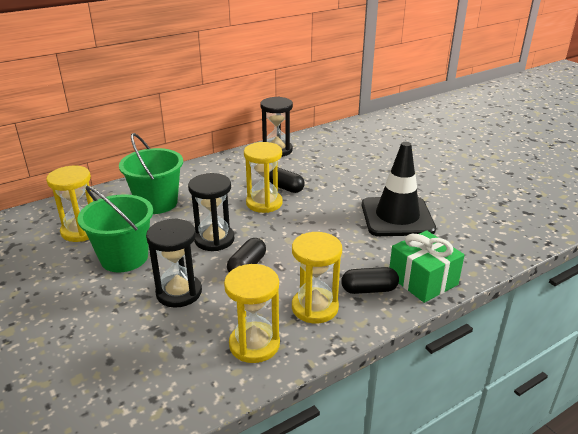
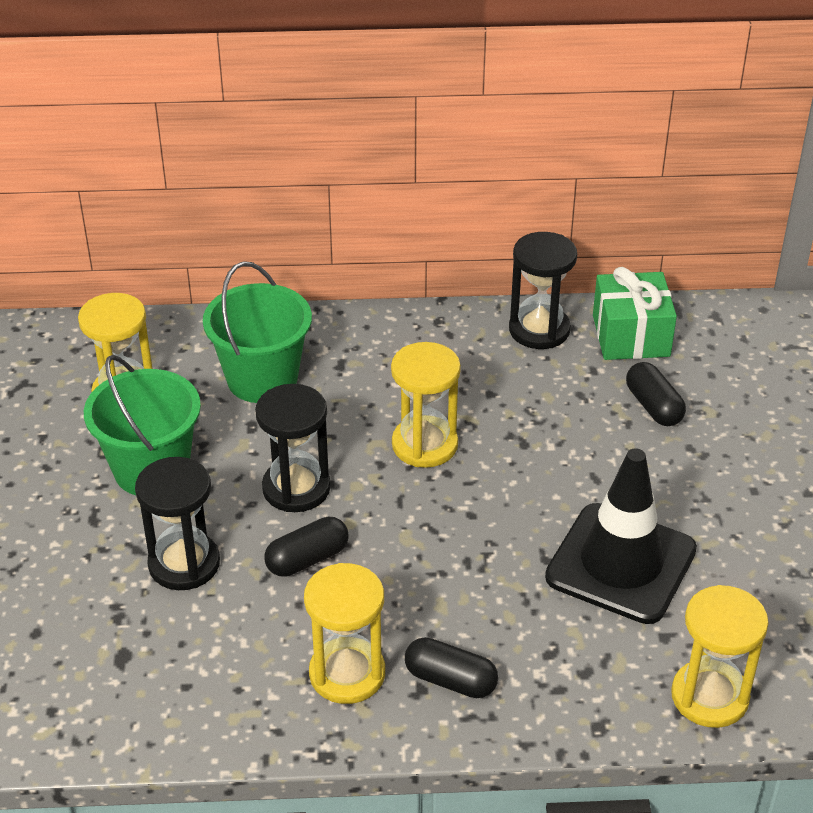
camera: 30 degrees right, 10 degrees up
(254, 344) = (222, 693): yellow hourglass -> yellow hourglass (709, 696)
(284, 187) = (483, 423): black capsule -> black capsule (653, 406)
(423, 280) = (548, 701): green gift -> green gift (631, 336)

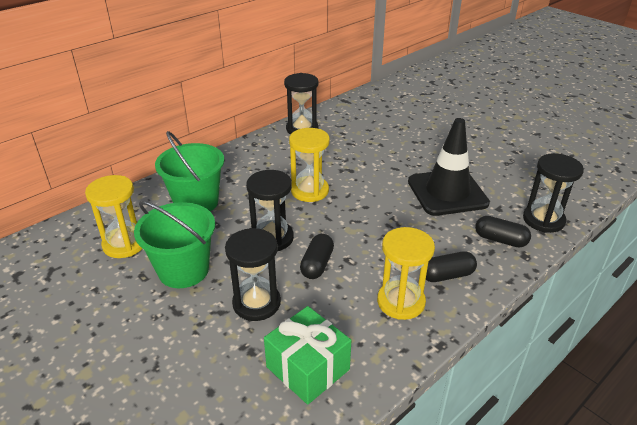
camera: 40 degrees left, 5 degrees down
(631, 336) = (341, 116): green gift -> green gift (308, 368)
(653, 406) = (382, 134): black capsule -> black capsule (500, 240)
(709, 696) = (543, 220): yellow hourglass -> black hourglass

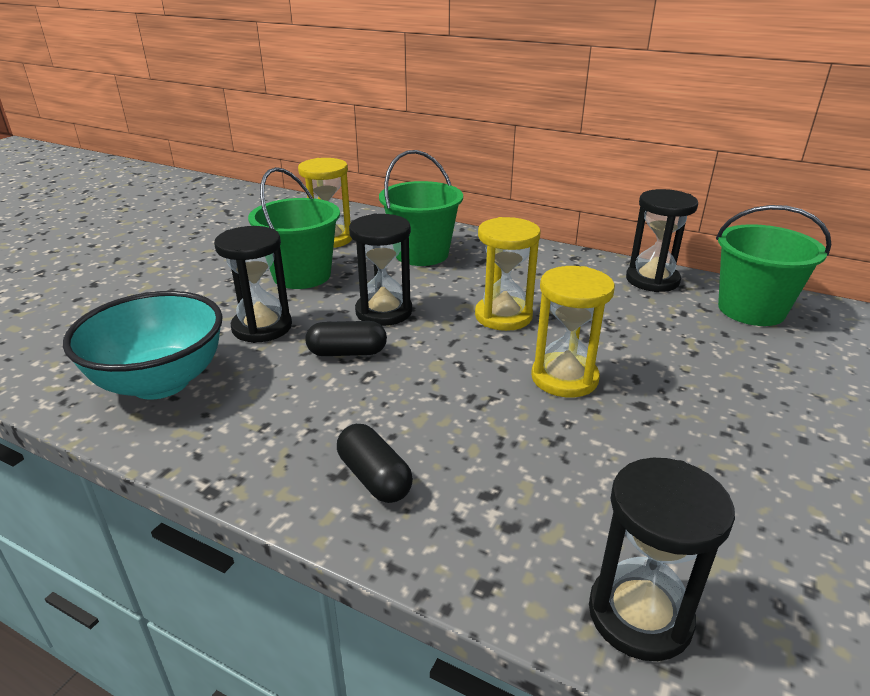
camera: 70 degrees right, 5 degrees down
(308, 368) = (160, 382): green gift -> turquoise bowl
(351, 114) = (751, 310): none -> green bucket
(401, 302) = (295, 437): yellow hourglass -> yellow hourglass (564, 378)
(447, 192) = (616, 448): black traffic cone -> none
(500, 240) = (514, 541): black capsule -> none

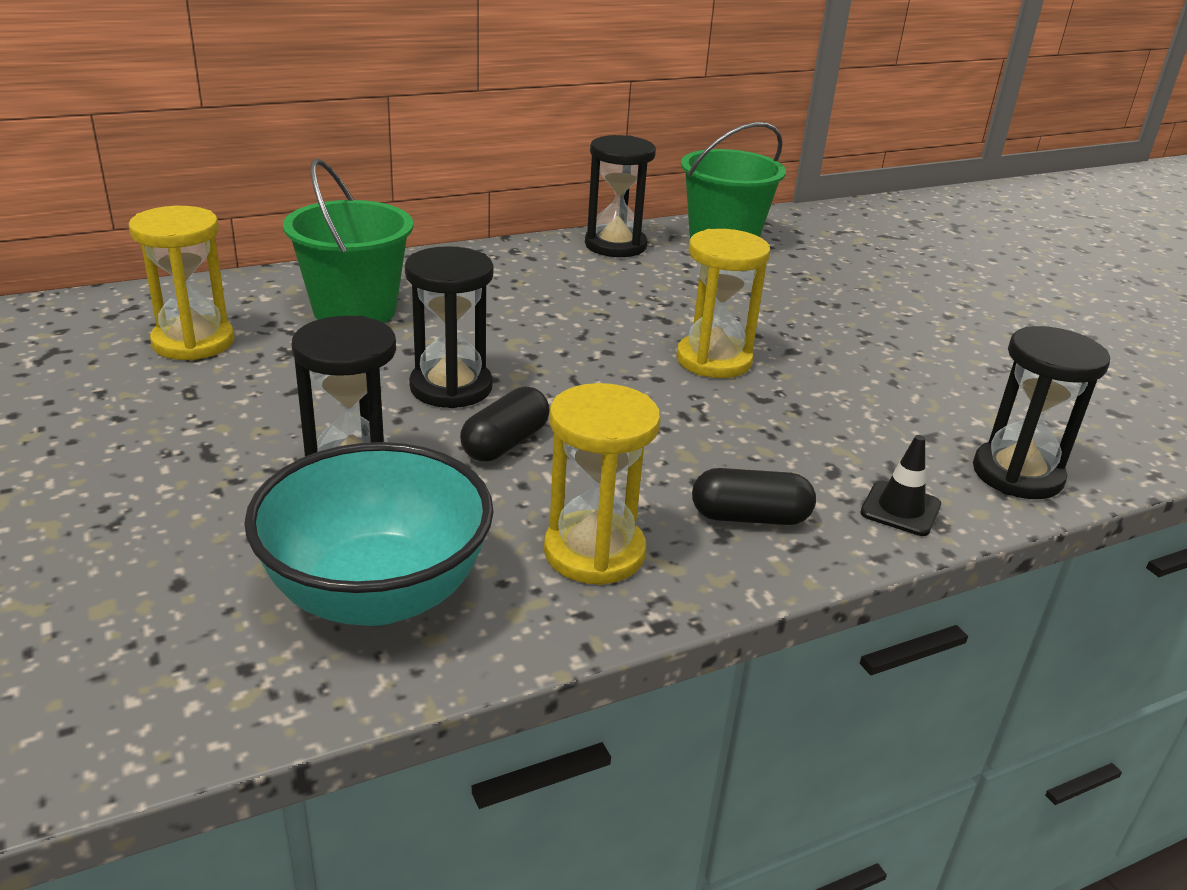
camera: 55 degrees left, 0 degrees up
(302, 275) = (263, 399): green bucket -> none
(478, 553) = (900, 509): none -> black traffic cone
(503, 316) = (567, 334): yellow hourglass -> yellow hourglass (594, 552)

